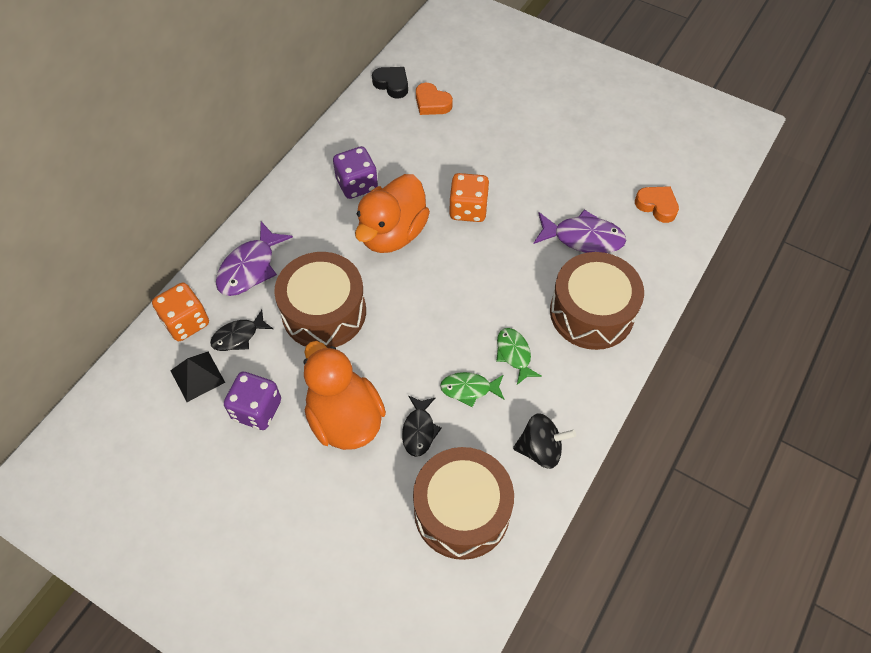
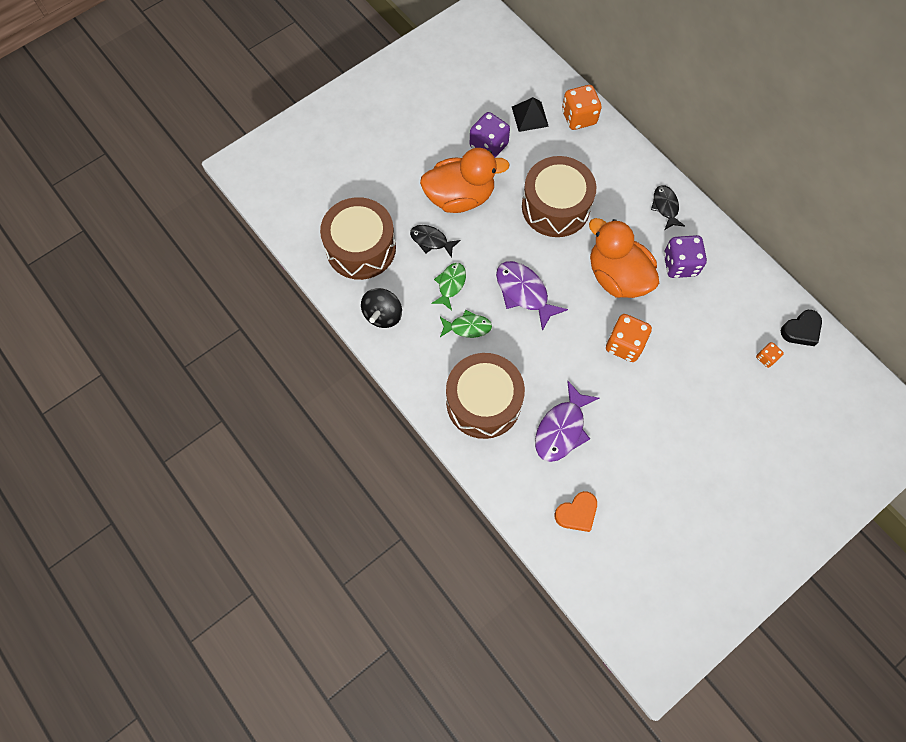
camera: 110 degrees right, 10 degrees up
(238, 336) = (554, 147): black fish -> black fish (665, 207)
(250, 268) = (615, 167): purple fish -> purple fish (524, 292)
(432, 103) = (766, 358): orange heart -> orange dice

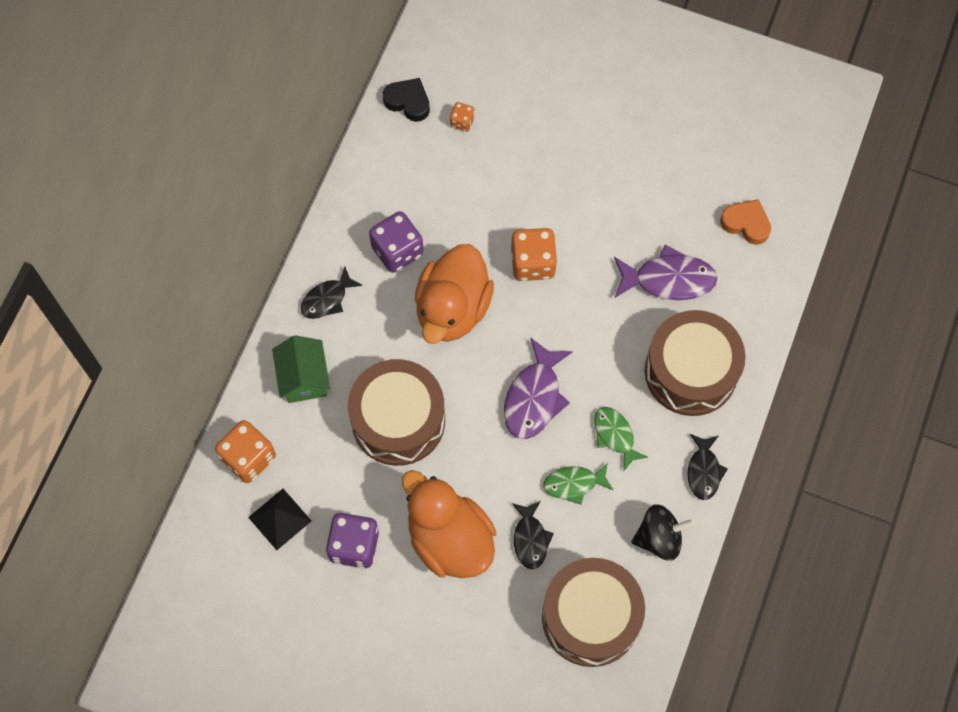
camera: 120 degrees left, 0 degrees up
(409, 368) = (703, 471): none -> black fish
(615, 169) = (304, 378): none -> green house

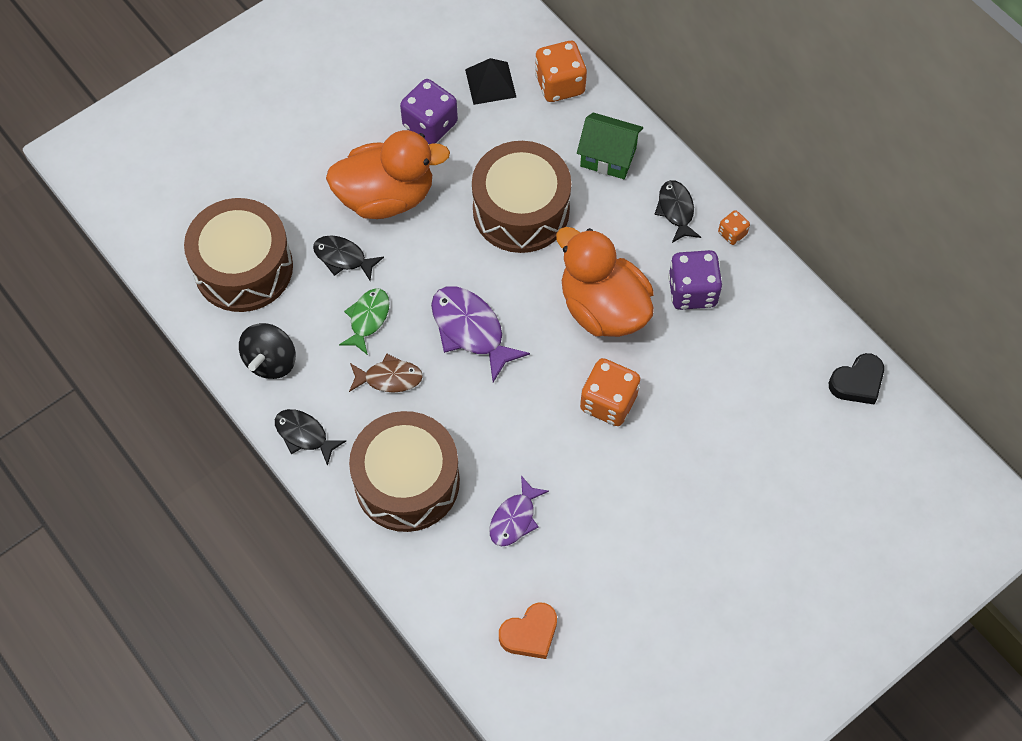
camera: 120 degrees right, 5 degrees down
(462, 122) = (806, 421): orange dice -> orange dice (732, 233)
(615, 435) = (389, 378): green fish -> brown fish
(668, 279) = (514, 518): purple fish -> purple fish, size x0.64

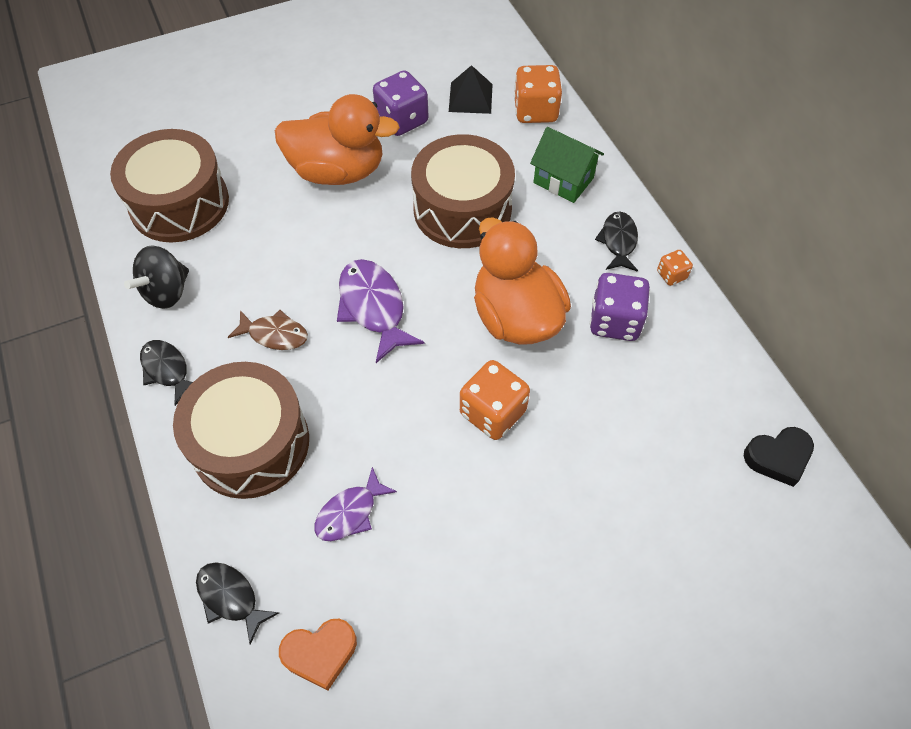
camera: 15 degrees right, 5 degrees down
(343, 258) = (276, 215): black fish -> black fish (231, 598)
(368, 319) = (276, 274): green fish -> none

